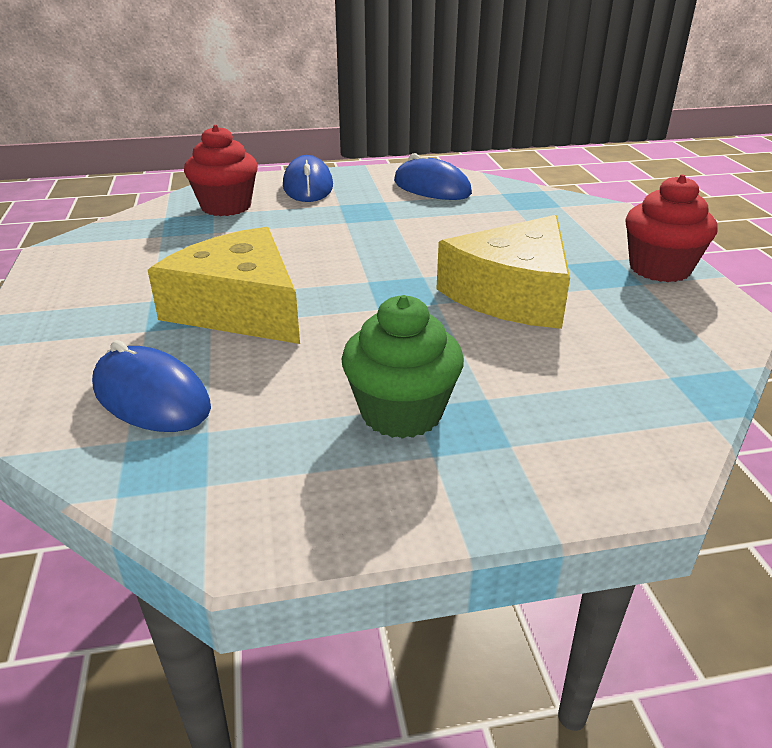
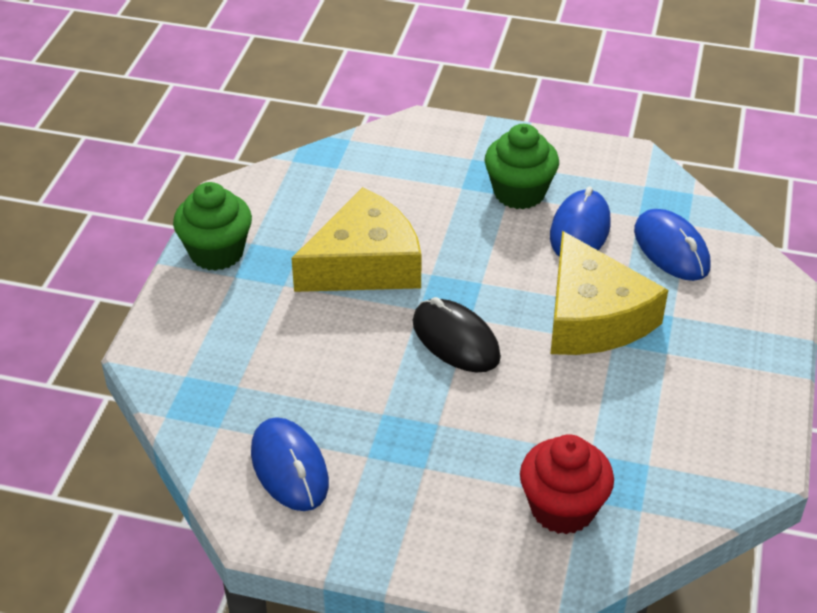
camera: 155 degrees left, 10 degrees up
(308, 186) = (440, 530): blue mouse -> blue mouse (579, 230)
(369, 263) = (455, 340): none -> black mouse
(659, 269) = (216, 252): red cupcake -> green cupcake

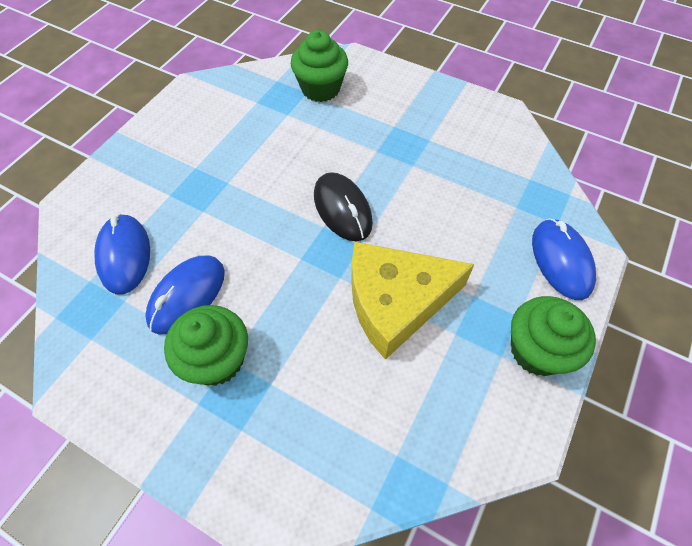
camera: 165 degrees left, 15 degrees up
(289, 468) = (482, 142): blue mouse -> blue mouse (561, 261)
(562, 508) = (320, 89): red cupcake -> green cupcake
(593, 317) = (229, 206): yellow cheese -> none

